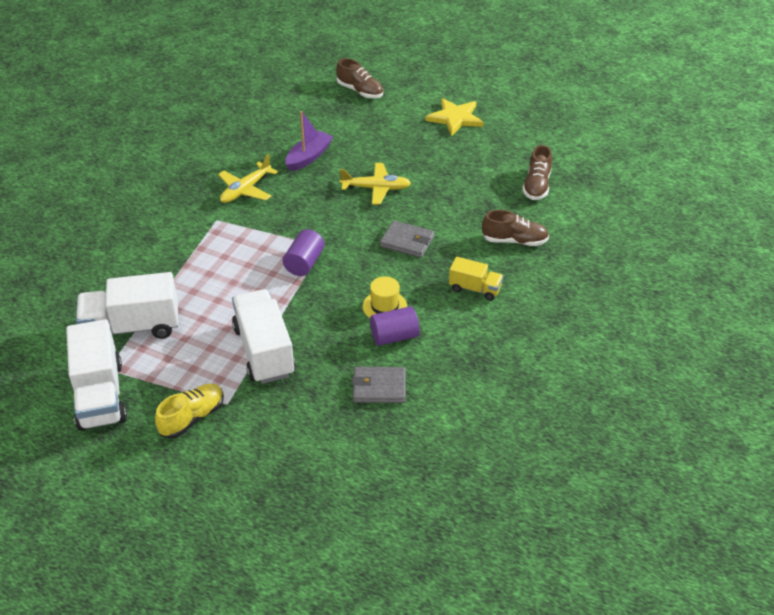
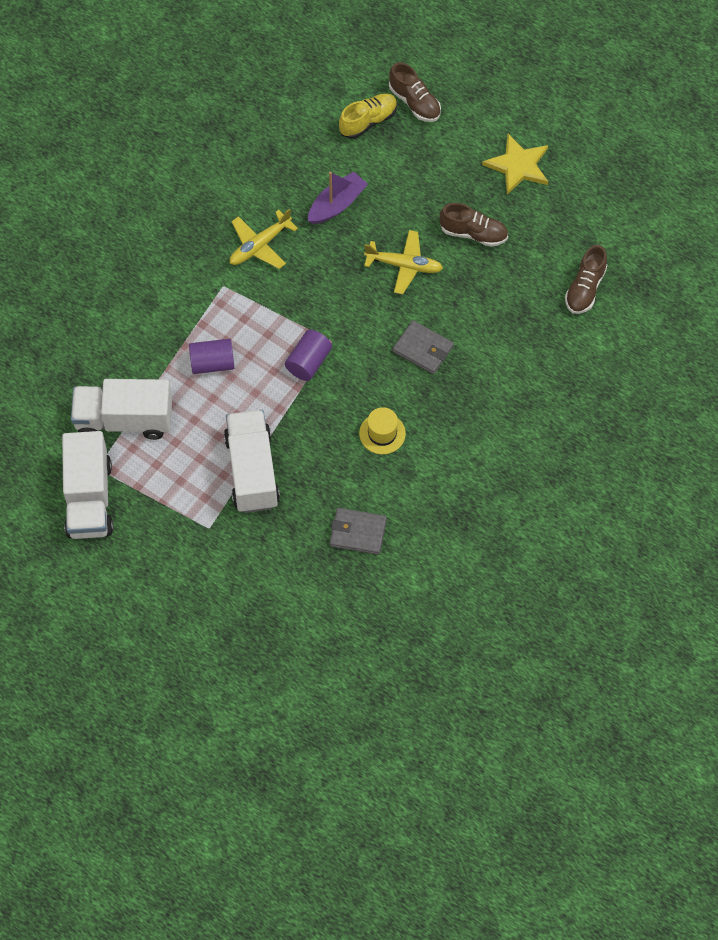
camera: 10 degrees right, 20 degrees up
(192, 418) = (174, 539): yellow shoe -> yellow shoe (368, 121)
(394, 336) = (384, 473): purple cylinder -> purple cylinder (212, 363)
(475, 289) = (480, 425): yellow truck -> none
(514, 241) = (539, 366): brown shoe -> brown shoe (473, 233)

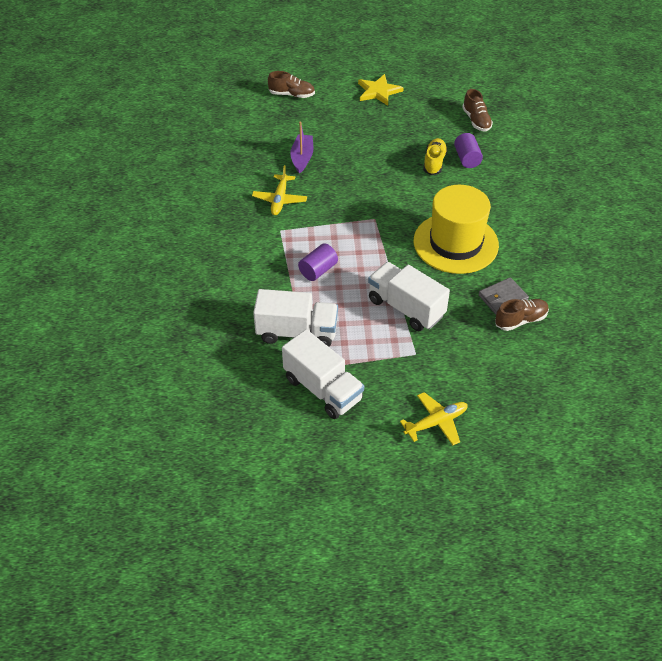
camera: 40 degrees left, 15 degrees down
(124, 420) = (297, 332): white truck -> white truck turned 135 degrees counterclockwise
(308, 362) = (373, 236): purple cylinder -> purple cylinder (467, 159)
(368, 121) = (276, 115): yellow shoe -> yellow shoe (434, 162)
(382, 433) = (455, 243): yellow hat -> yellow hat, size x2.44
(404, 265) = (372, 163): yellow plane -> yellow plane (436, 422)
(423, 349) = (428, 193): grey wallet -> none
(473, 233) = (391, 130): brown shoe -> brown shoe (520, 320)

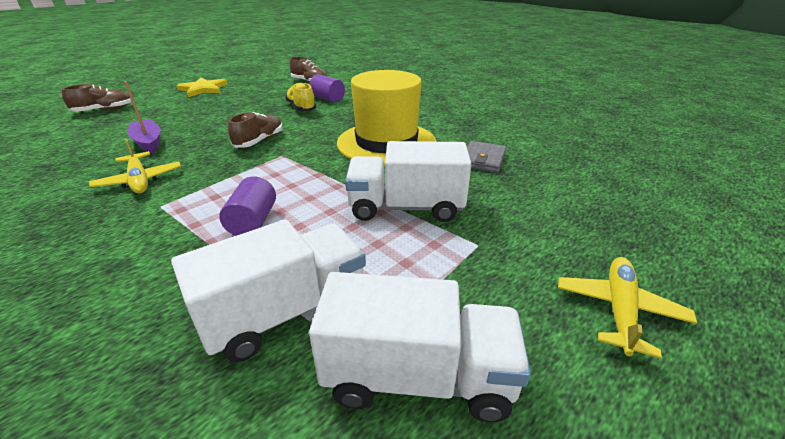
camera: 40 degrees left, 15 degrees down
(520, 320) = (522, 167): brown shoe -> brown shoe (259, 141)

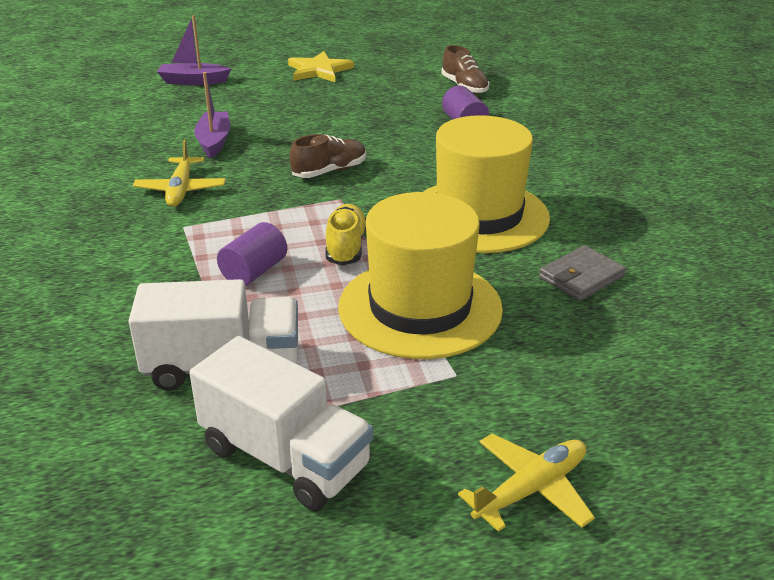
camera: 30 degrees right, 0 degrees up
(104, 110) = (193, 81): brown shoe -> purple boat
(301, 108) = (417, 131): yellow shoe -> yellow shoe (346, 247)
(406, 207) = (420, 308): white truck -> yellow hat

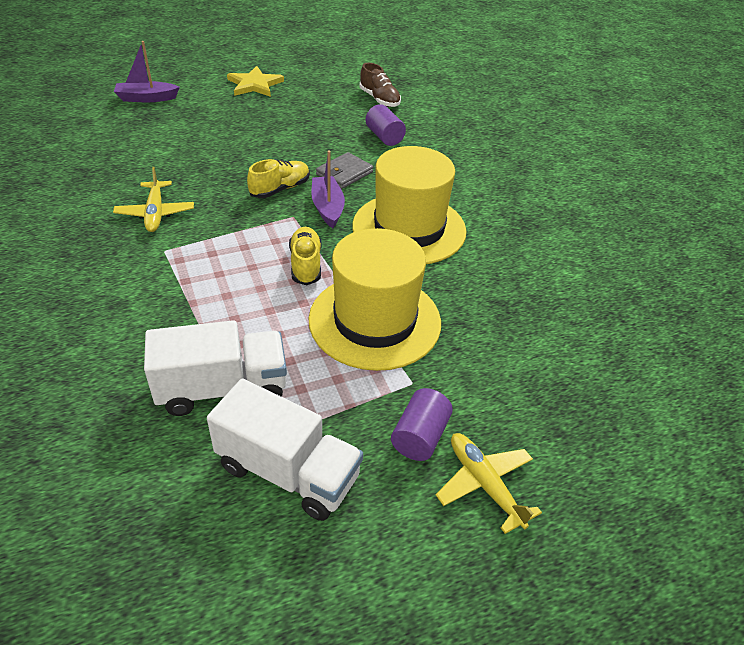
camera: 10 degrees left, 10 degrees up
(214, 141) = (176, 161): purple boat -> purple boat (327, 208)
(254, 272) = (233, 293): purple cylinder -> purple cylinder (420, 436)
(329, 171) = (280, 189): brown shoe -> yellow shoe
(531, 489) = (484, 484): yellow plane -> yellow plane turned 75 degrees counterclockwise
(581, 277) = (497, 284): grey wallet -> grey wallet (344, 173)

